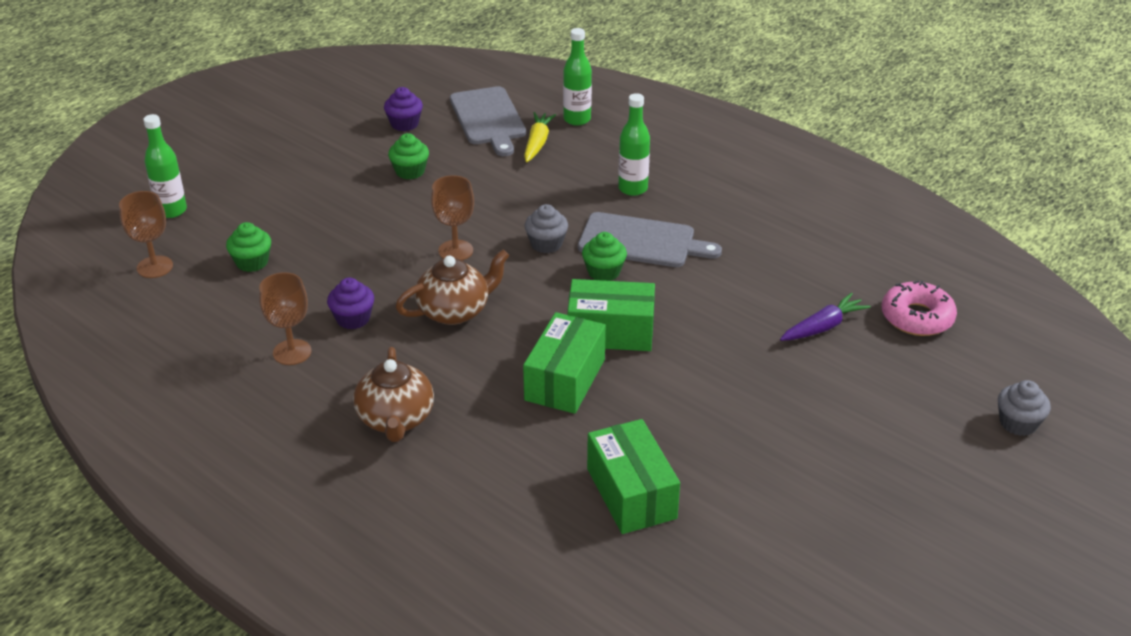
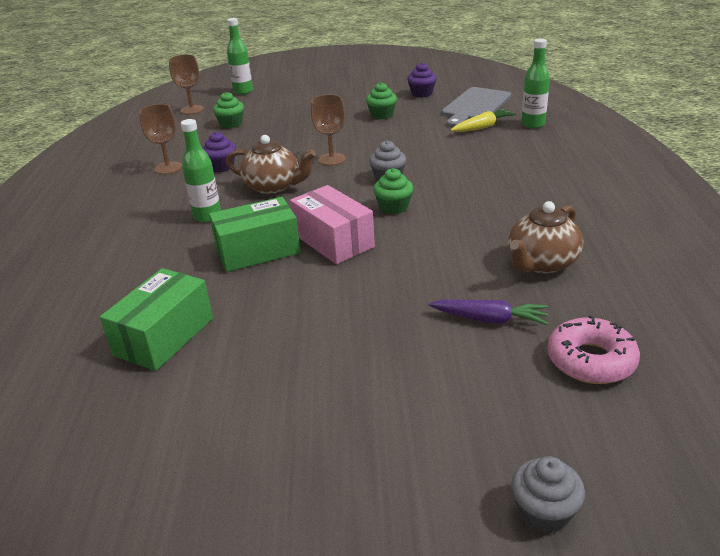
camera: 50 degrees right, 5 degrees down
(396, 419) = (144, 221): brown teapot -> brown teapot (541, 263)
(610, 332) = (333, 241): green box -> pink box
(633, 189) = (501, 172): green bottle -> green bottle (207, 216)
(641, 241) = (451, 202): grey cutting board -> none

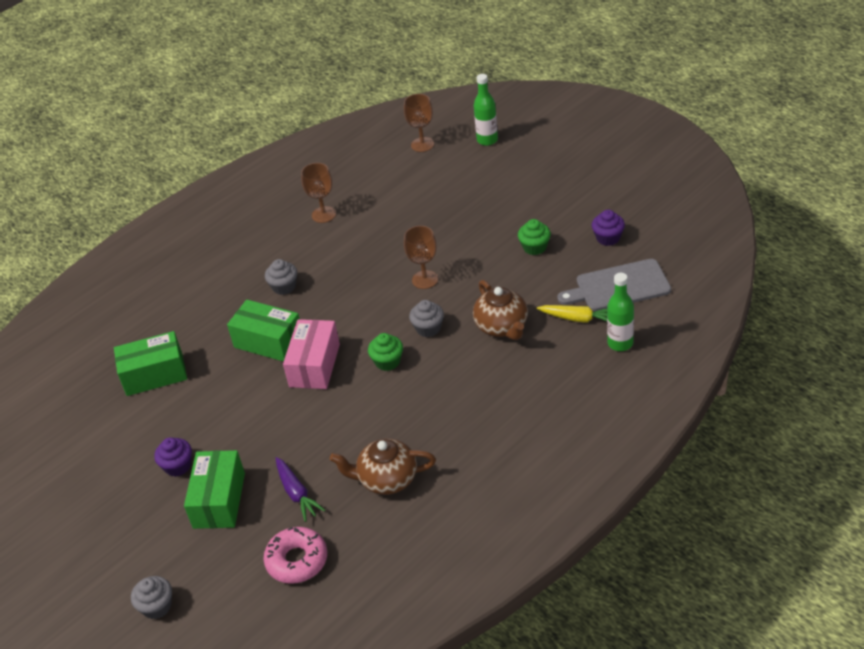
camera: 50 degrees right, 10 degrees up
(207, 216) = (284, 287): green bottle -> grey cupcake
(221, 167) = (353, 237): purple cupcake -> purple cupcake (178, 466)
(231, 124) = (422, 184): green cupcake -> none
(273, 187) = (353, 284): brown teapot -> brown teapot (502, 327)
(426, 375) = (219, 500): none -> green box

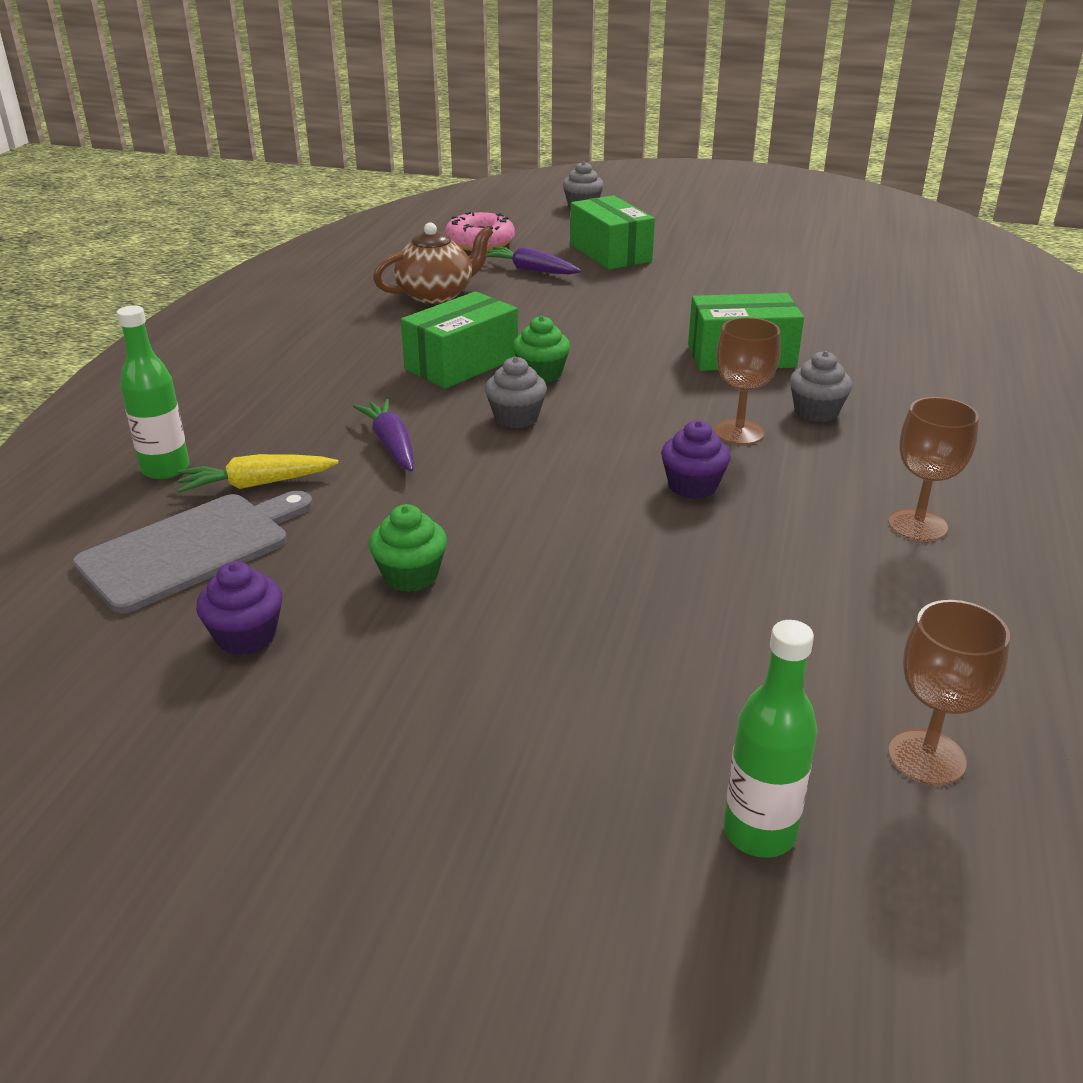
camera: 145 degrees right, 10 degrees down
(154, 375) = (839, 303): green box -> green box (461, 363)
(178, 466) = (690, 260): purple cupcake -> purple cupcake (692, 486)
(314, 365) = (642, 350): pink box -> none
(425, 279) = (587, 473): brown goblet -> brown goblet (739, 432)
(502, 327) = (391, 445): brown teapot -> purple carrot

